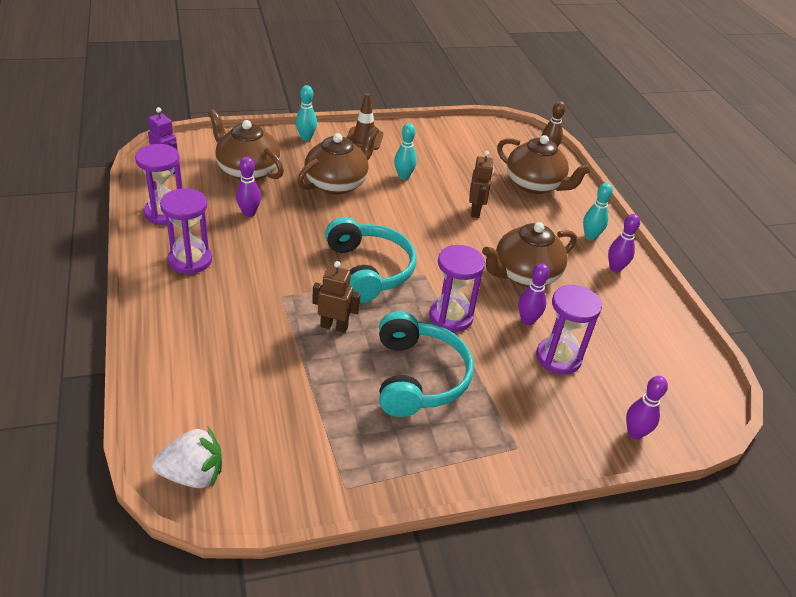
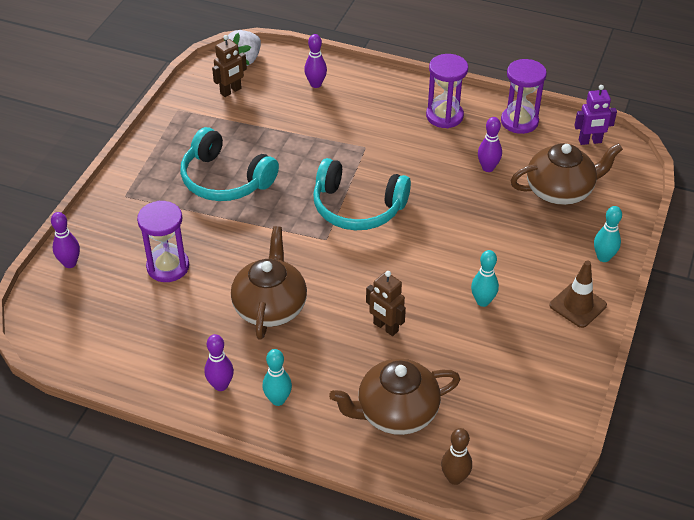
camera: 130 degrees right, 5 degrees up
(334, 326) = (310, 160): brown robot -> brown robot (231, 91)
(337, 183) = (500, 244): brown teapot -> none
(451, 317) = (264, 228): purple hourglass -> none
(527, 320) = (219, 273): purple bowling pin -> purple bowling pin (316, 84)

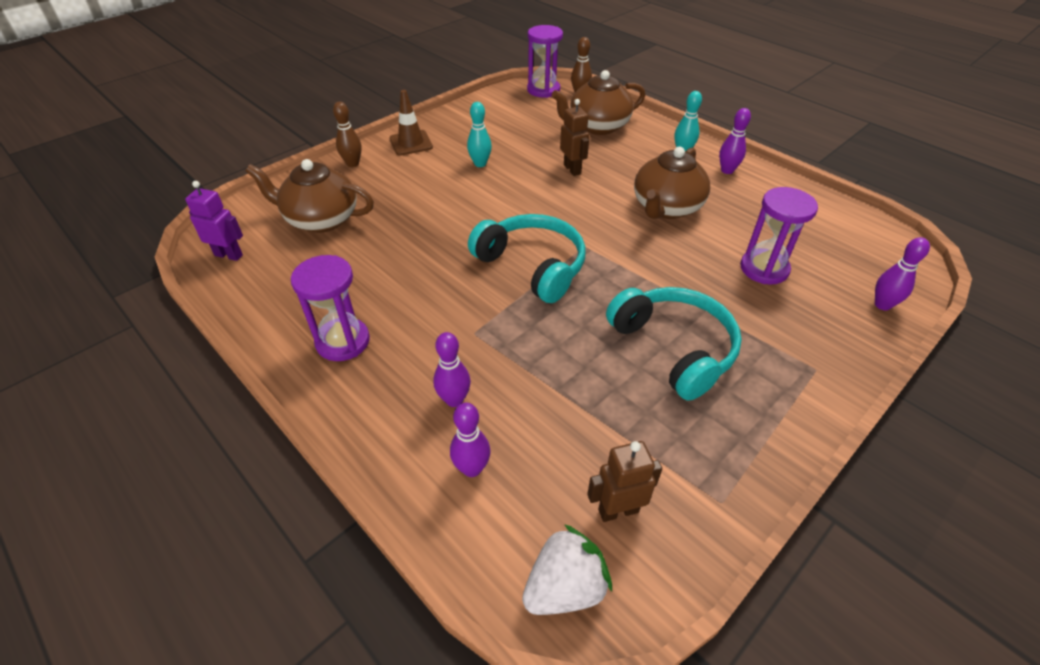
camera: 155 degrees left, 0 degrees up
(395, 412) = (597, 126): brown teapot -> brown teapot turned 150 degrees clockwise
(488, 168) = (362, 262): purple bowling pin -> purple bowling pin (454, 400)
(519, 121) = (268, 303): purple hourglass -> purple hourglass (543, 90)
(603, 257) = (353, 163): turquoise bowling pin -> brown bowling pin

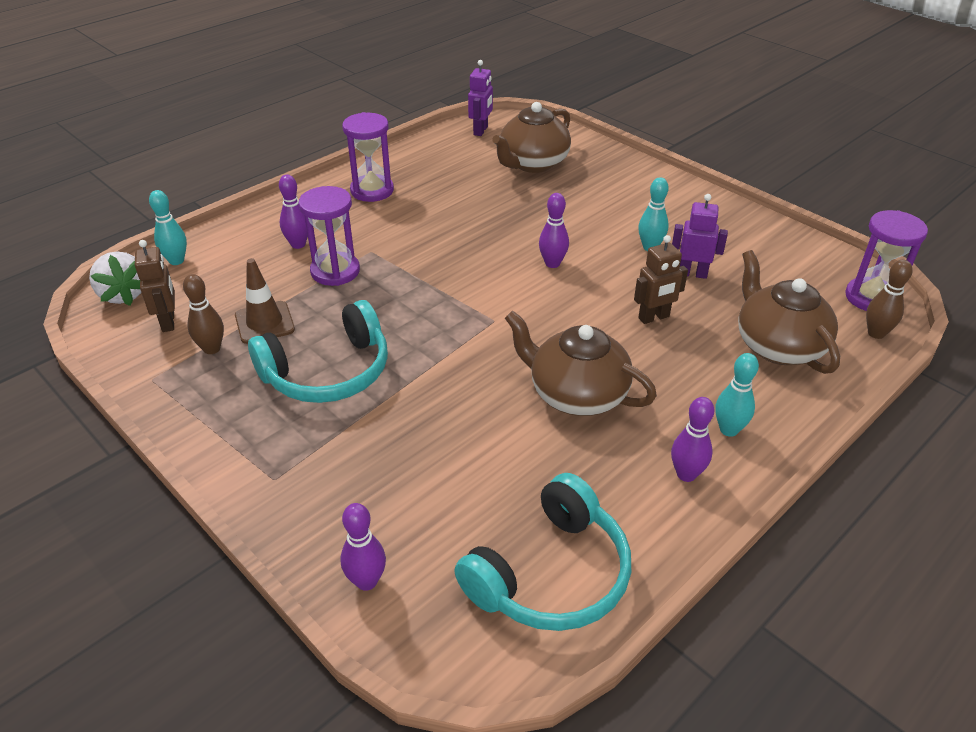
camera: 90 degrees right, 5 degrees down
(321, 219) = (532, 163): brown teapot -> brown teapot turned 150 degrees counterclockwise
(353, 163) = (631, 169): brown bowling pin -> brown bowling pin (212, 349)
(411, 143) = (683, 200): brown traffic cone -> brown traffic cone (264, 323)
(472, 468) = (231, 254): purple bowling pin -> purple bowling pin (552, 263)
(483, 535) = (176, 261): none -> turquoise bowling pin
(516, 149) = (692, 273): none -> purple robot
(532, 266) = (461, 284): turquoise headphones -> turquoise headphones (550, 574)
(764, 269) = (448, 469): purple hourglass -> purple hourglass (335, 271)

